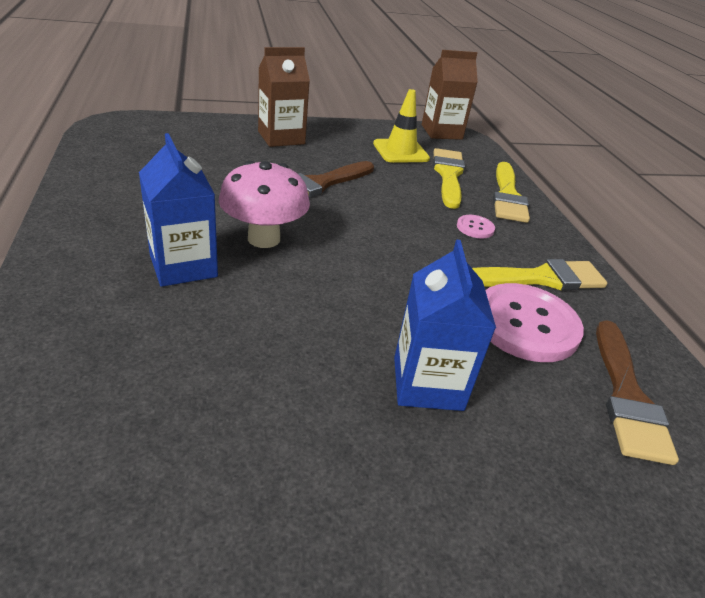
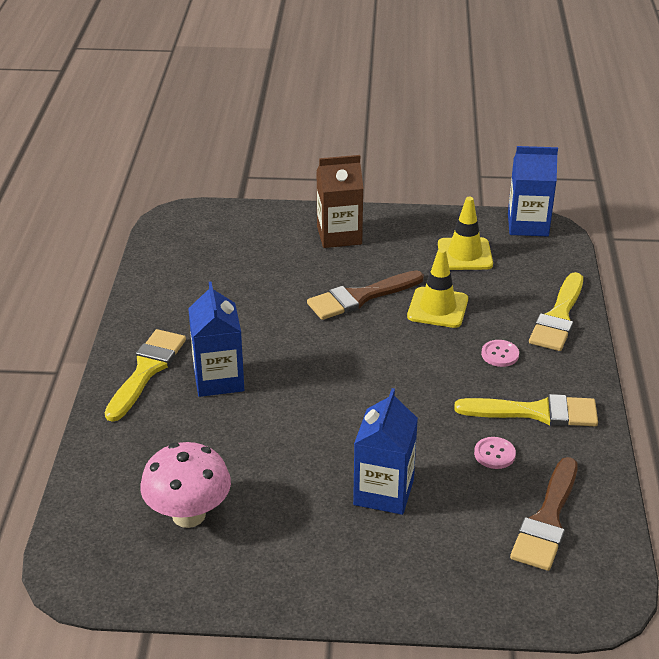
camera: 20 degrees right, 0 degrees up
(264, 239) = (290, 356): pink mushroom -> pink mushroom (188, 515)
(397, 191) = (437, 308): none -> yellow traffic cone
(441, 132) = (528, 225): brown carton -> blue carton
(448, 175) = (504, 288): yellow brush -> yellow brush (146, 370)
(526, 324) = (494, 454): pink button -> pink button, size x0.45

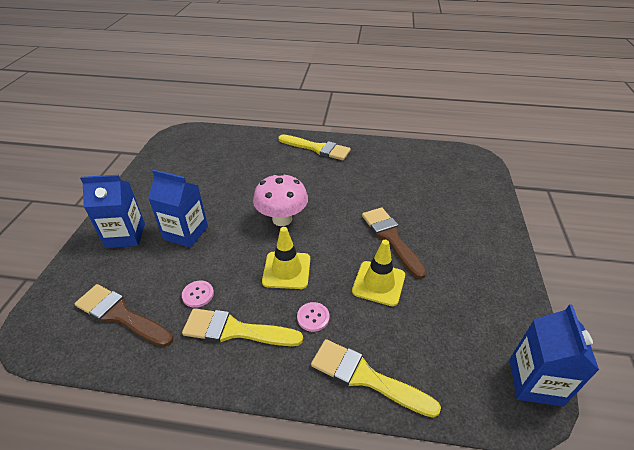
camera: 95 degrees right, 5 degrees up
(188, 515) = (201, 162): pink mushroom -> pink mushroom (282, 219)
(218, 379) = (306, 172): blue carton -> blue carton (125, 235)
(339, 235) = (474, 232): brown carton -> none
(465, 254) = (463, 314): yellow traffic cone -> yellow traffic cone (286, 270)
(536, 412) = (235, 330): yellow brush -> yellow brush turned 90 degrees clockwise

